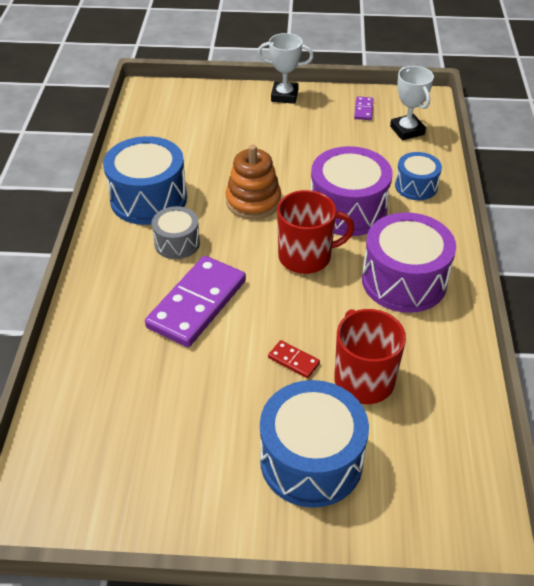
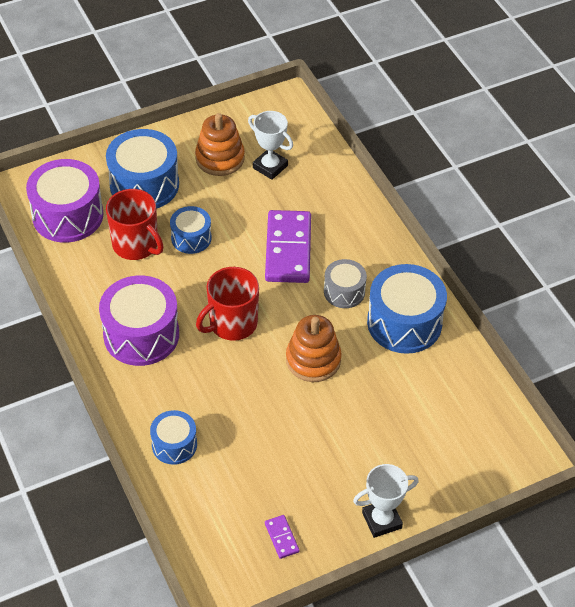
camera: 150 degrees right, 5 degrees up
(188, 456) = (220, 158): none -> orange stacking toy
(293, 360) = (191, 238): red domino -> blue drum
(348, 209) = (224, 387): purple drum -> purple drum (68, 215)
(407, 130) = (218, 524): white trophy -> white trophy (270, 167)

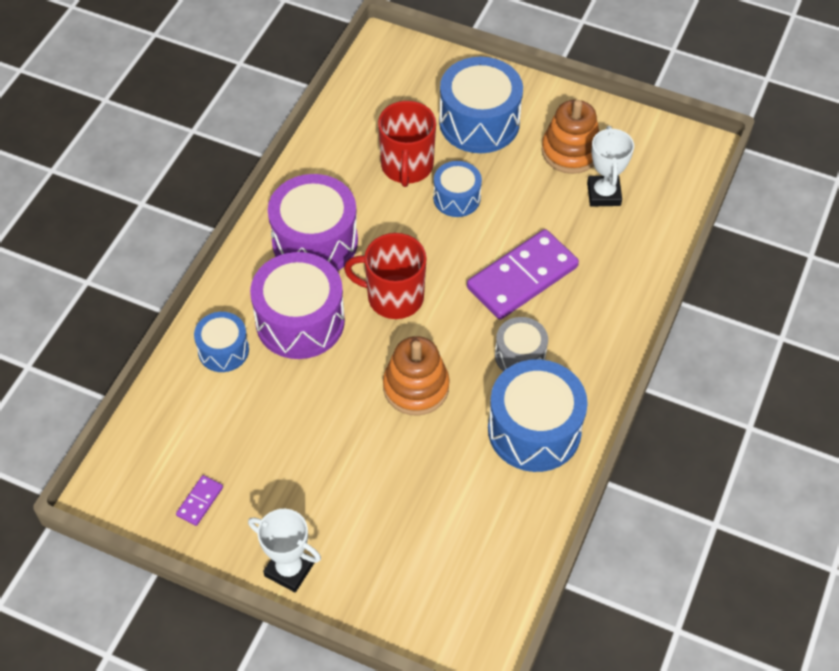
camera: 50 degrees right, 5 degrees up
(68, 215) = (387, 98): purple drum -> purple drum (300, 321)

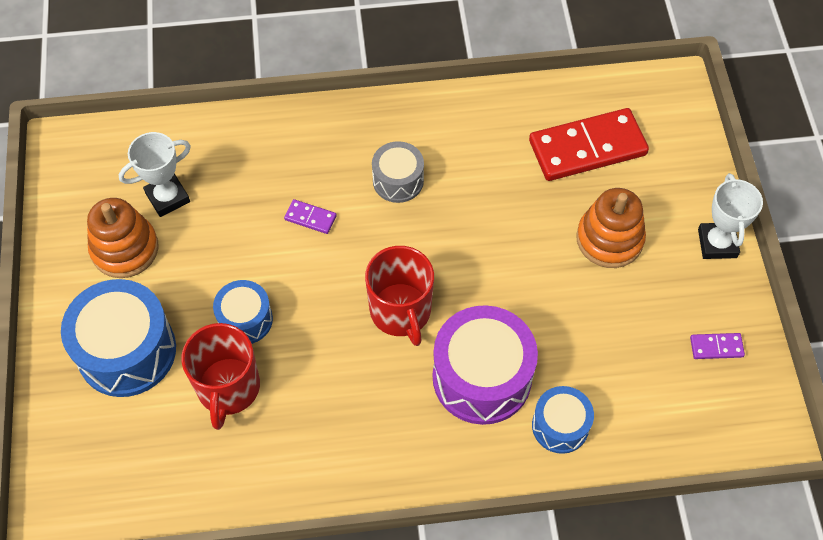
camera: 120 degrees left, 5 degrees up
(315, 241) = (380, 420): purple drum -> none
(407, 166) = (228, 388): red mug -> red mug turned 120 degrees clockwise
(416, 387) = (485, 242): orange stacking toy -> orange stacking toy (609, 239)
(459, 524) = (587, 147): none -> red domino
(522, 277) = (310, 218): purple domino -> purple domino, size x0.43
(534, 430) = (465, 137): blue drum -> none

